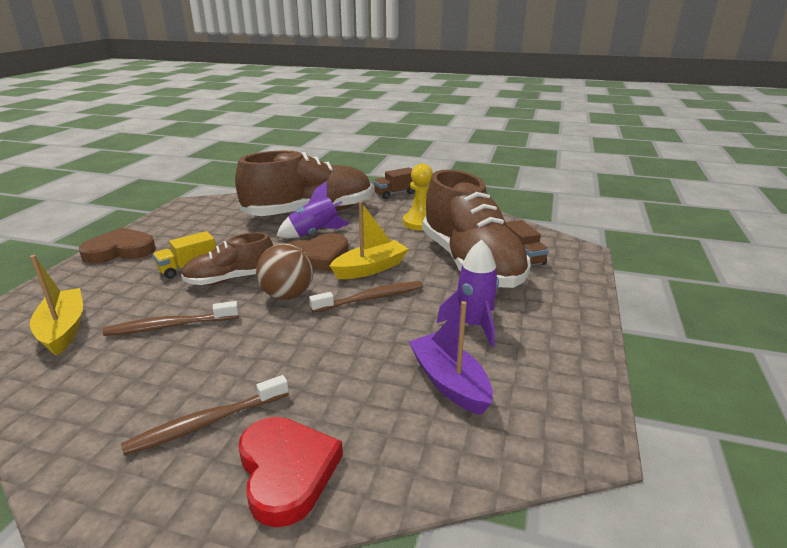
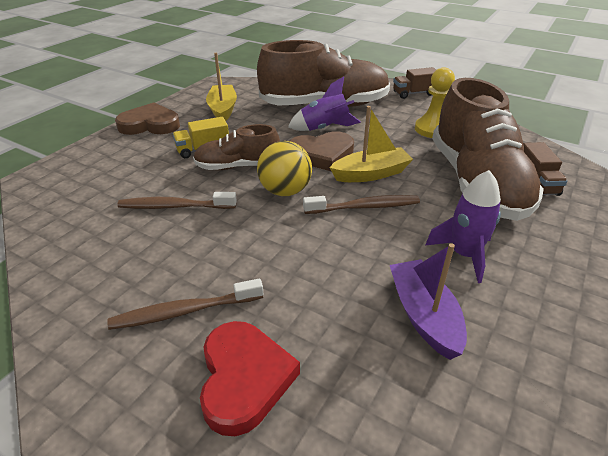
camera: 15 degrees right, 10 degrees up
(63, 329) = (88, 195): yellow boat -> yellow boat (223, 110)
(287, 295) = (285, 191): brown ball -> yellow ball

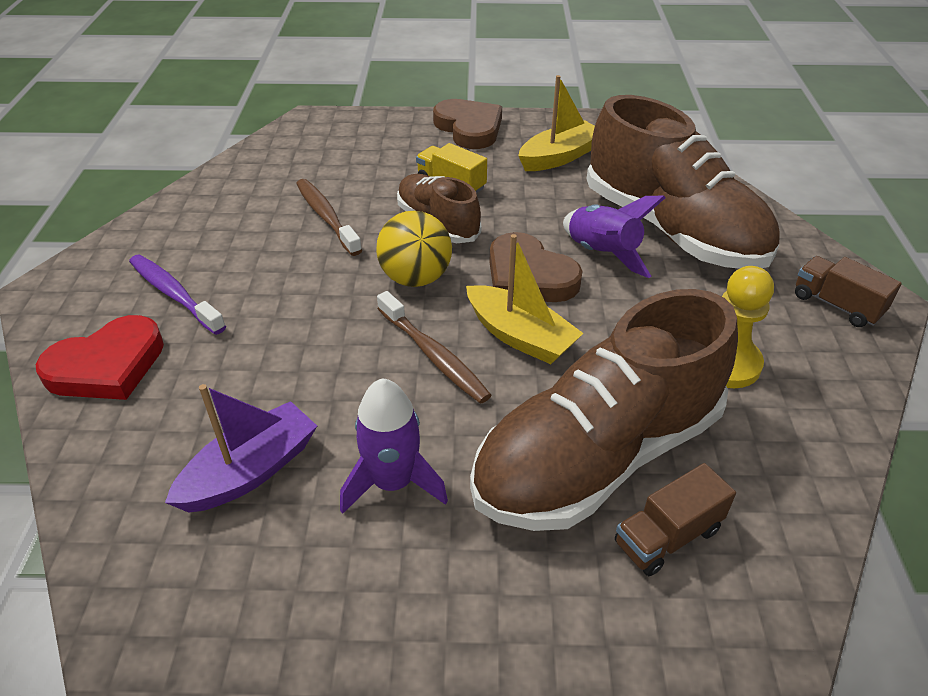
camera: 60 degrees right, 5 degrees up
(184, 311) = (174, 294): brown toothbrush -> purple toothbrush

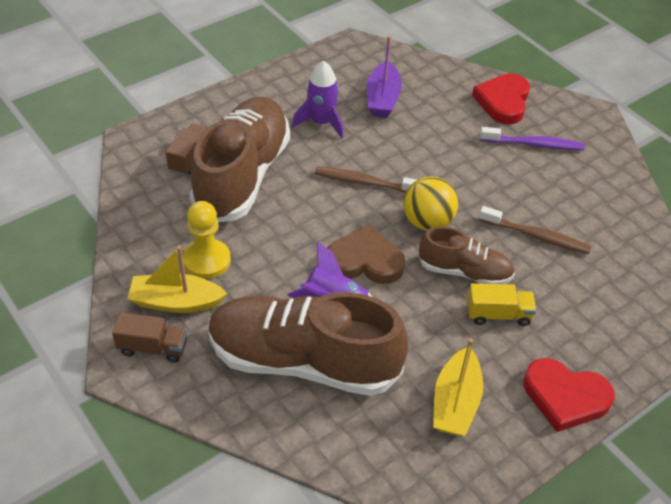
camera: 140 degrees right, 5 degrees up
(469, 128) = (565, 397): brown heart -> red heart
(520, 336) = (332, 217): yellow boat -> yellow boat (176, 302)

